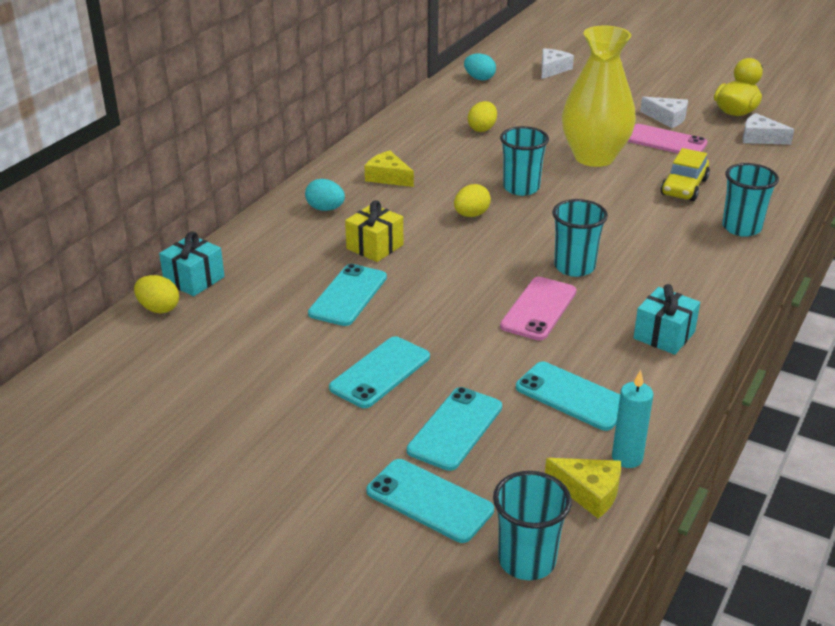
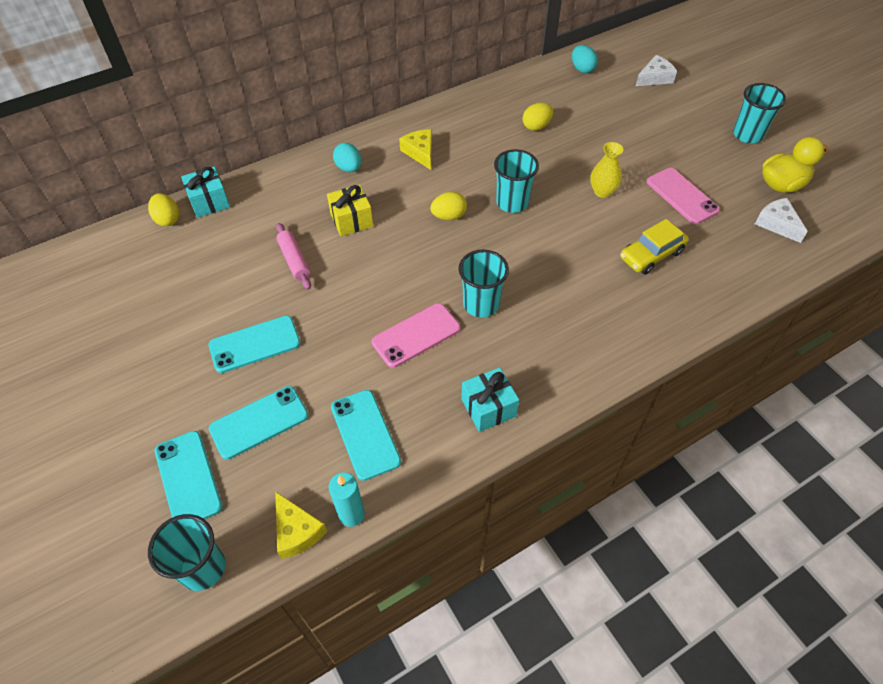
camera: 30 degrees right, 20 degrees up
(348, 295) = (294, 260): turquoise phone -> pink rolling pin
(594, 157) = (602, 191): yellow vase -> yellow vase, size x0.46
(667, 118) = (708, 169): white cheese -> none
(741, 228) = (661, 321): turquoise cup -> turquoise cup (747, 135)

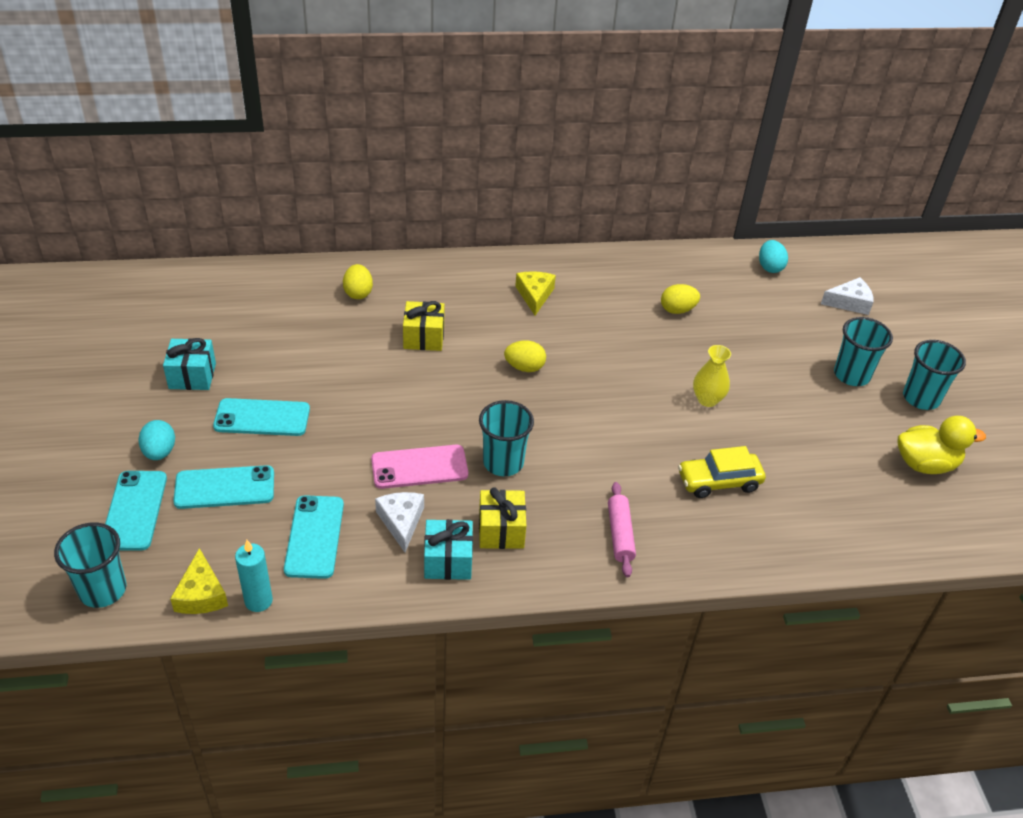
camera: 20 degrees right, 10 degrees down
(168, 219) = (250, 277): yellow egg -> yellow egg (358, 293)
(209, 202) = (298, 273): turquoise gift -> turquoise gift (192, 376)
(294, 260) = (345, 355): pink rolling pin -> pink rolling pin (620, 534)
(349, 168) = (452, 287): turquoise egg -> turquoise egg (159, 452)
(512, 203) = (600, 377): turquoise cup -> turquoise cup (851, 375)
(514, 363) = (501, 530): none -> yellow gift
(682, 196) = (795, 435): pink phone -> none
(777, 224) = (889, 502): white cheese -> white cheese (401, 522)

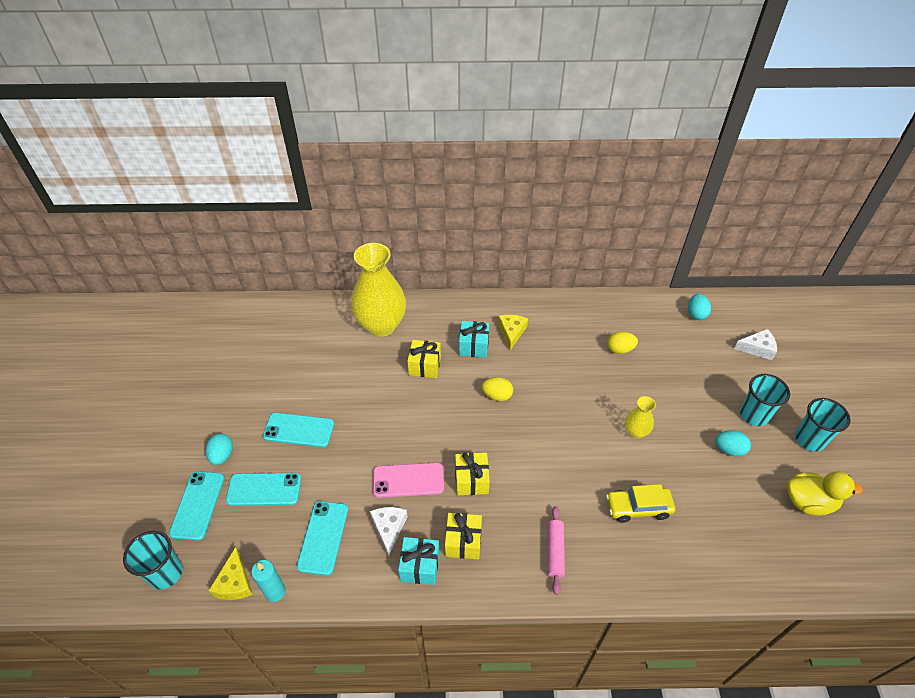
camera: 10 degrees right, 5 degrees up
(192, 376) = (254, 391): turquoise gift -> turquoise gift (474, 346)
(358, 293) = (381, 325): yellow egg -> yellow vase
(503, 463) = (471, 480): turquoise cup -> yellow gift
(824, 413) = (729, 449): none -> turquoise egg

